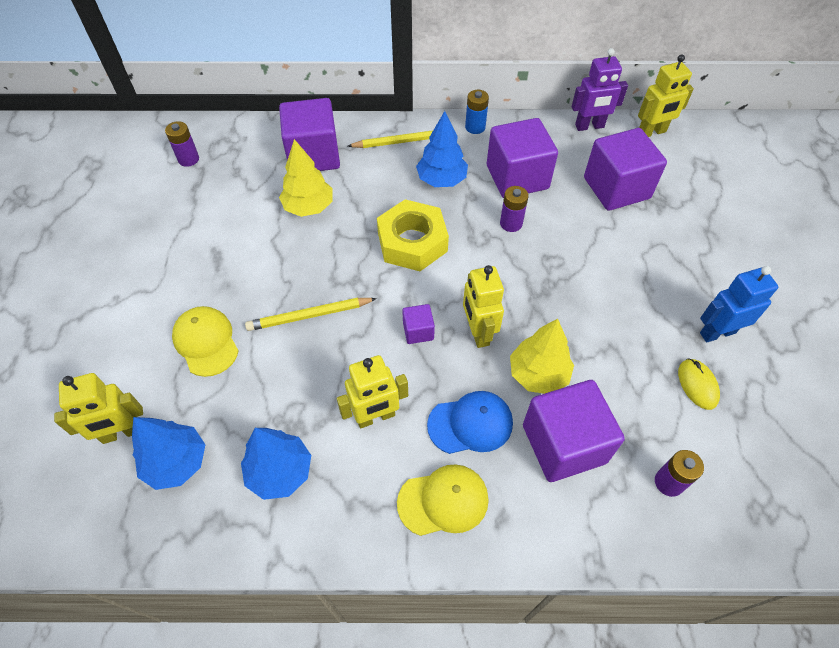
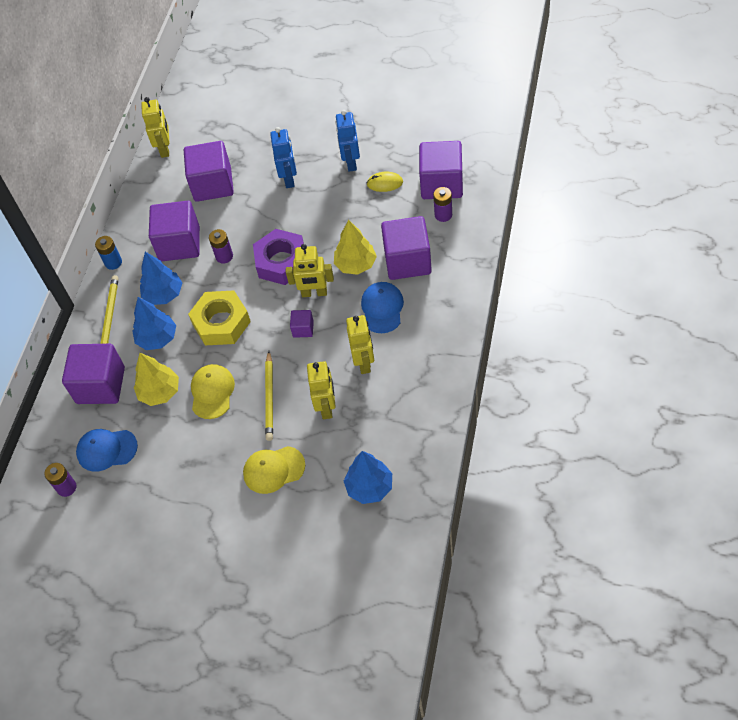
camera: 70 degrees left, 0 degrees up
(122, 433) = (337, 525): yellow robot -> yellow robot (326, 407)
(233, 179) = (106, 450): none -> blue cap
(280, 472) = (391, 422): blue tree -> blue tree (157, 338)
(443, 501) = (430, 331): yellow cap -> yellow cap (212, 392)
(518, 285) = (281, 262): none -> purple nut
(589, 126) = (143, 186): purple robot -> none
(657, 265) = (289, 179): none -> blue robot
(730, 469) = (441, 184): none -> purple cube

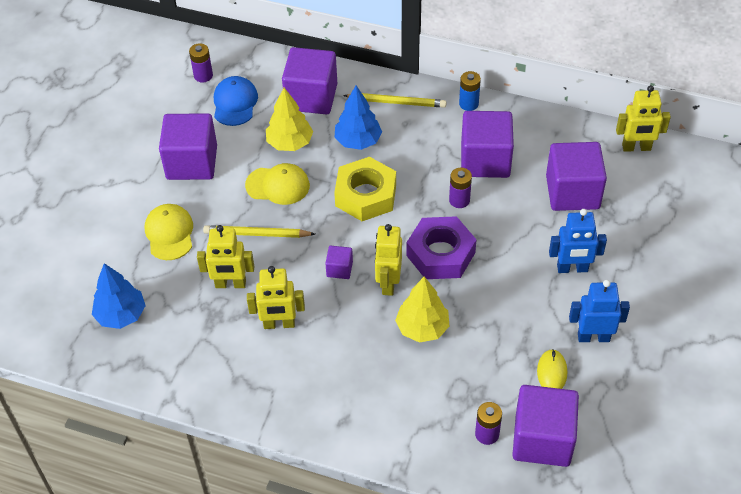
camera: 90 degrees right, 5 degrees down
(164, 294) = (415, 146): blue tree -> none
(382, 308) = (350, 349): blue cap -> none
(407, 261) = (417, 384): purple cube -> purple cube (192, 162)

